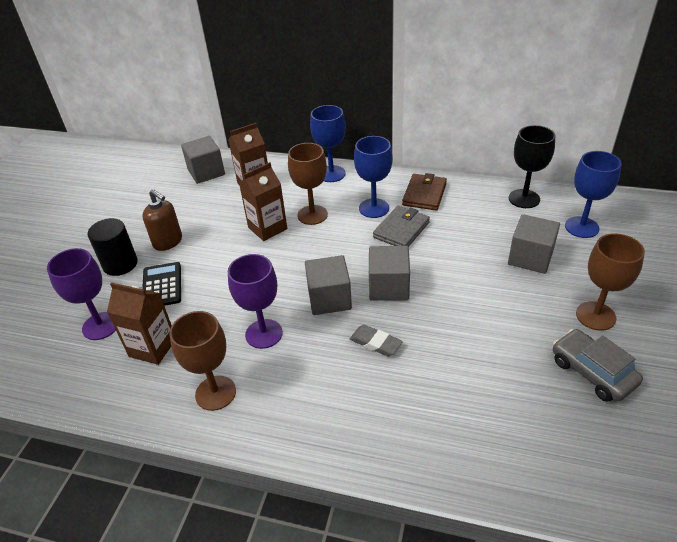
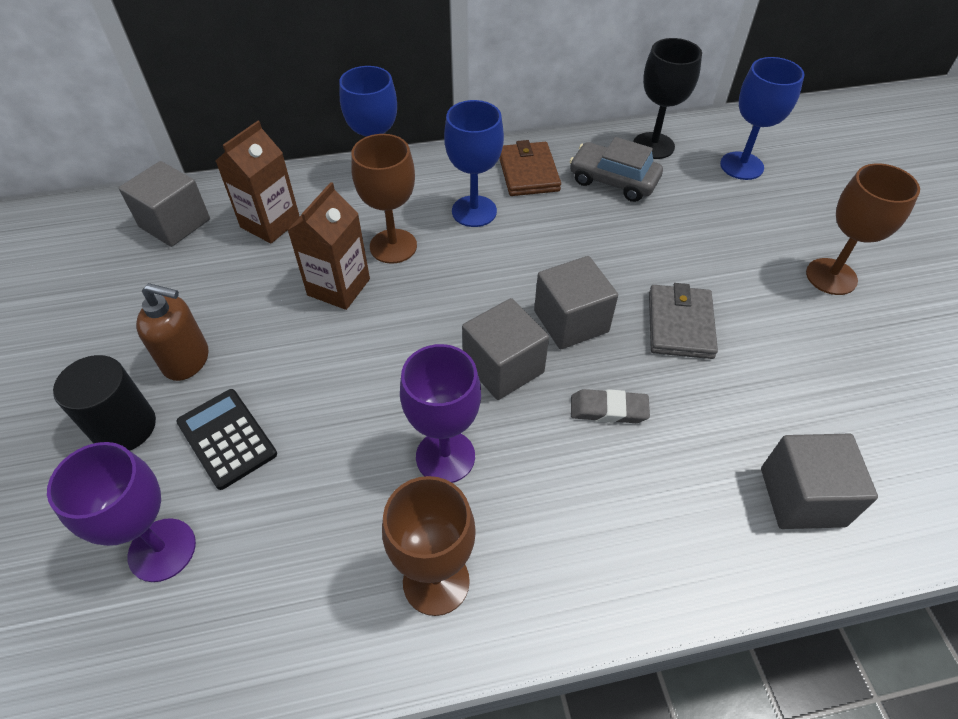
camera: 30 degrees left, 10 degrees up
(152, 347) = (282, 550): brown carton -> none
(401, 230) = (532, 233): grey wallet -> grey wallet (680, 325)
(530, 257) = (712, 223): grey cube -> grey cube (802, 497)
(592, 372) = (875, 350): grey car -> grey car (613, 181)

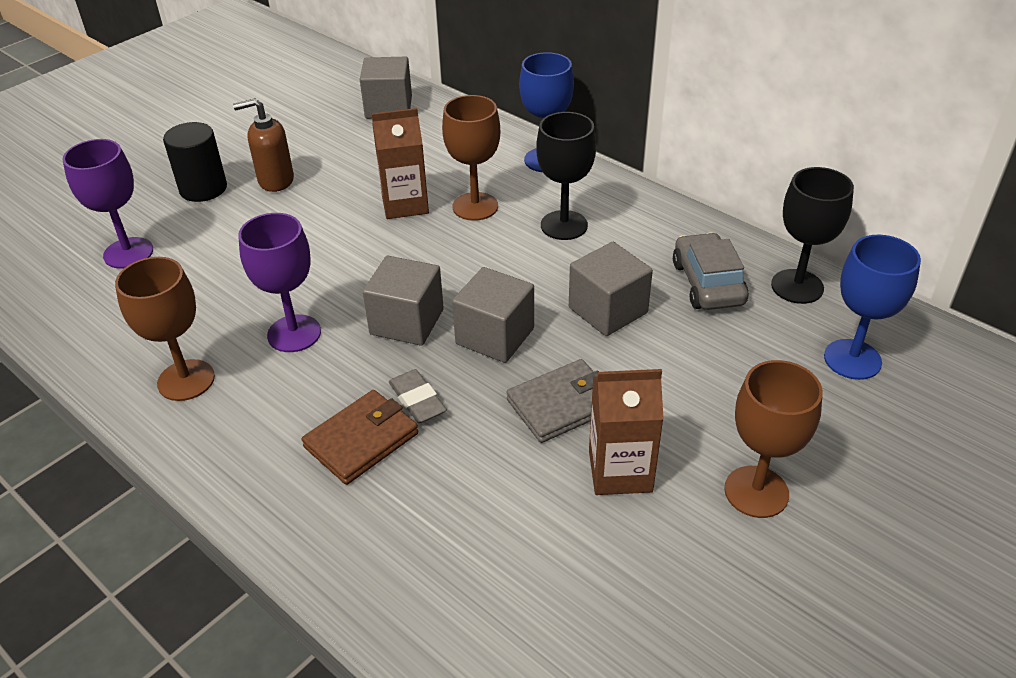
camera: 55 degrees right, 10 degrees down
(187, 360) = (275, 180): brown soap dispenser -> brown soap dispenser turned 105 degrees clockwise
(227, 438) = (228, 231): black calculator -> none
(270, 223) = (434, 142): brown carton -> brown carton (620, 471)
(474, 211) = (564, 225): blue goblet -> black goblet
(528, 172) = (651, 230): brown wallet -> brown wallet (361, 440)
(802, 497) = (428, 566): grey cube -> grey cube (608, 310)

